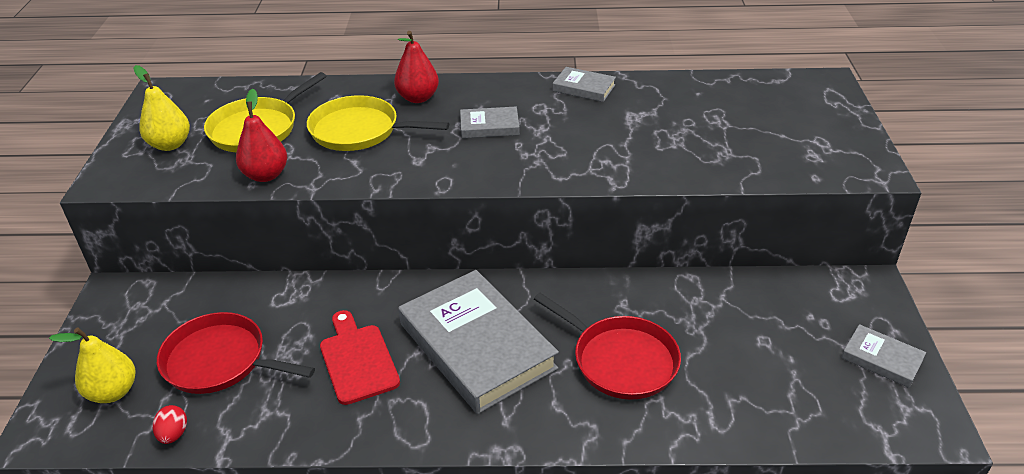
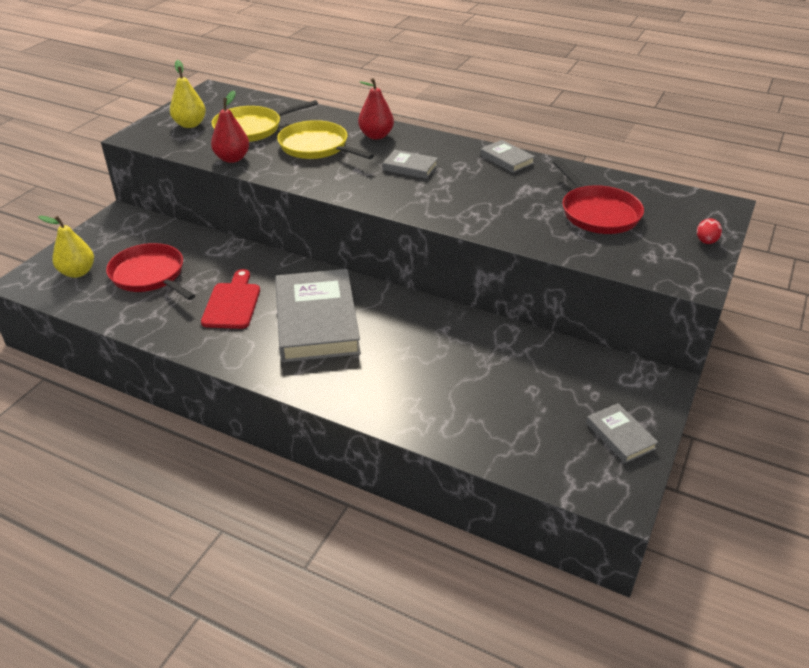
camera: 25 degrees right, 0 degrees up
(173, 434) = (93, 307): red egg -> red egg (706, 241)
(621, 360) = (410, 364): red pan -> red pan (598, 213)

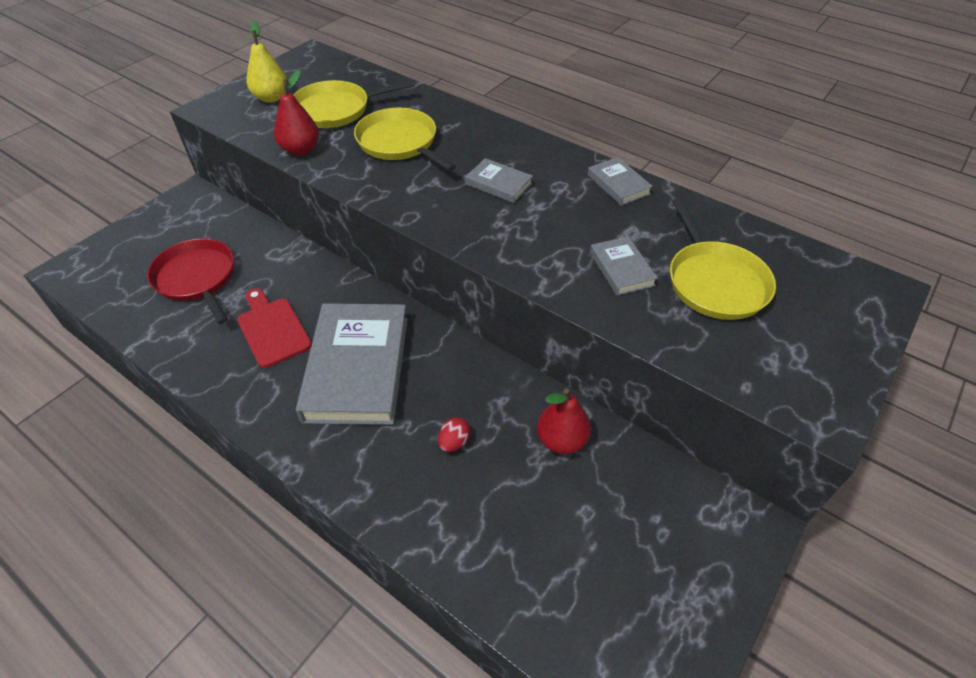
camera: 10 degrees right, 10 degrees up
(77, 272) = (125, 265): yellow pear -> none
(232, 303) = (272, 329): red cutting board -> red cutting board turned 45 degrees counterclockwise
(376, 136) = (472, 134): red pear -> red pear (561, 440)
(598, 213) = (715, 282): red pan -> yellow pan
(620, 436) = (682, 608): grey book -> grey book (621, 269)
(706, 241) = (851, 348): red egg -> red egg (454, 442)

